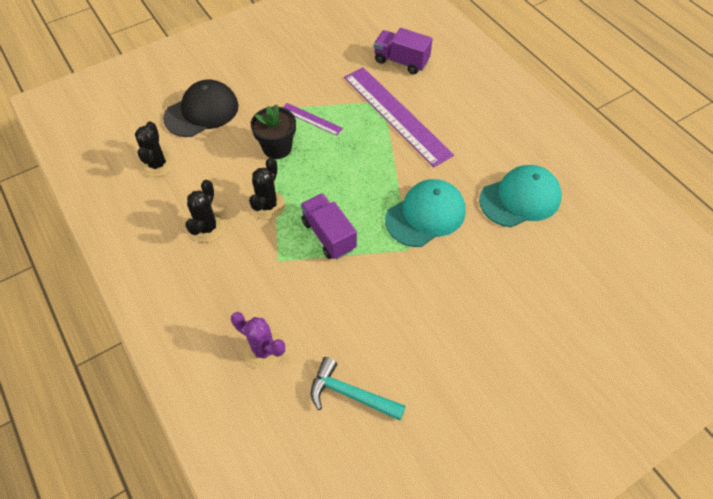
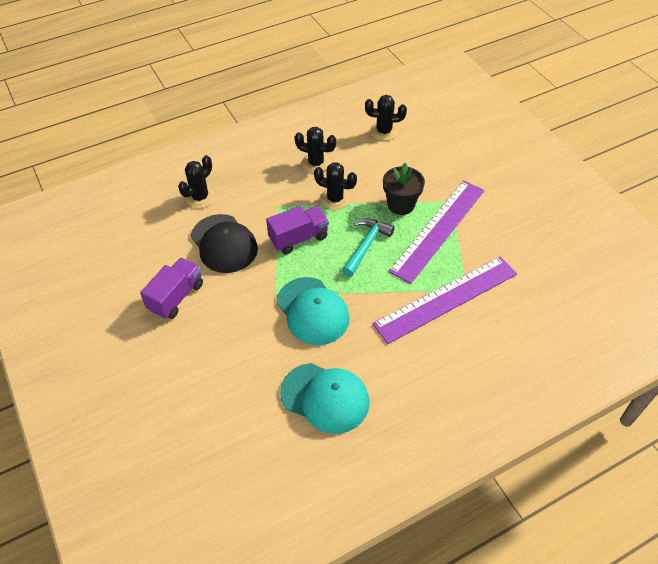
camera: 95 degrees right, 5 degrees down
(202, 112) = (445, 154): black cap -> black cap (224, 243)
(263, 350) = (200, 197): purple cactus -> black cactus
(311, 119) = (438, 230): purple ruler -> purple ruler, size x2.23
(350, 394) = (152, 246): turquoise hammer -> turquoise hammer (366, 245)
(401, 61) = (532, 310): purple truck -> purple truck (176, 297)
(520, 198) = (325, 397): turquoise cap -> turquoise cap turned 45 degrees counterclockwise

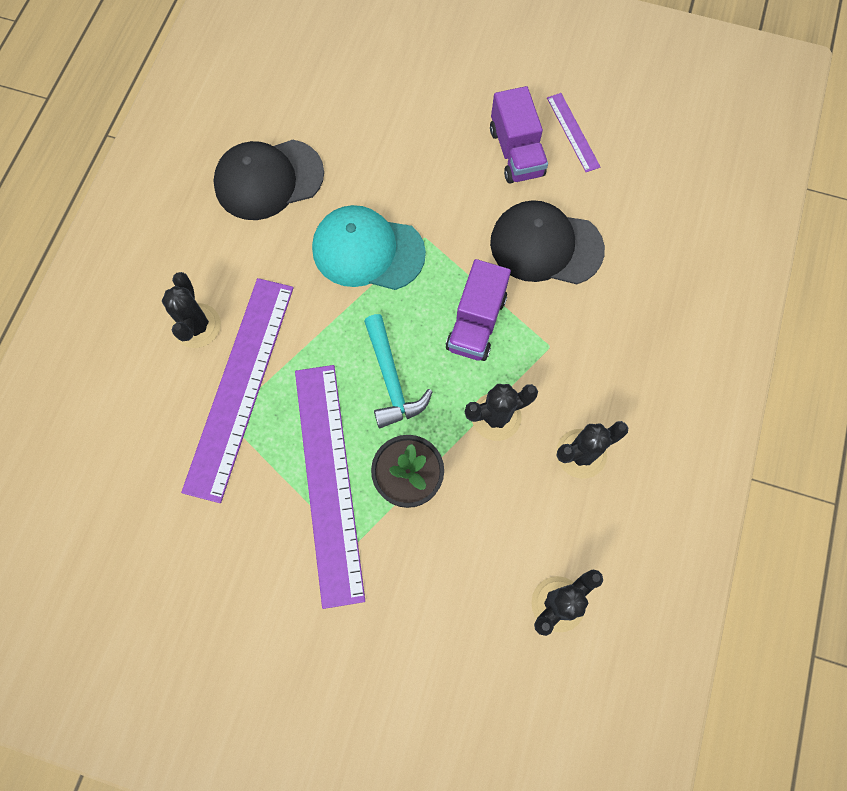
camera: 135 degrees right, 20 degrees up
(135, 283) = (573, 132): none -> purple ruler
(200, 197) = (646, 278): black cactus -> black cactus (197, 326)
(325, 397) = (268, 179): turquoise cap -> black cap

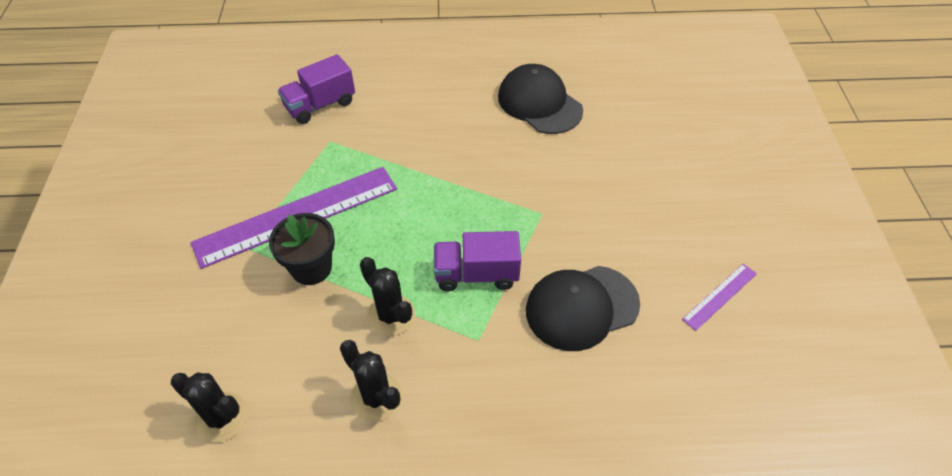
camera: 70 degrees right, 20 degrees down
(197, 326) = (398, 103): black cactus -> none
(239, 386) = (359, 140): purple ruler -> none
(368, 251) = (509, 180): turquoise cap -> none
(391, 380) = (398, 230): turquoise hammer -> none
(516, 152) = (667, 256): purple truck -> purple truck (320, 105)
(546, 246) = (581, 307): black cap -> black cap turned 105 degrees counterclockwise

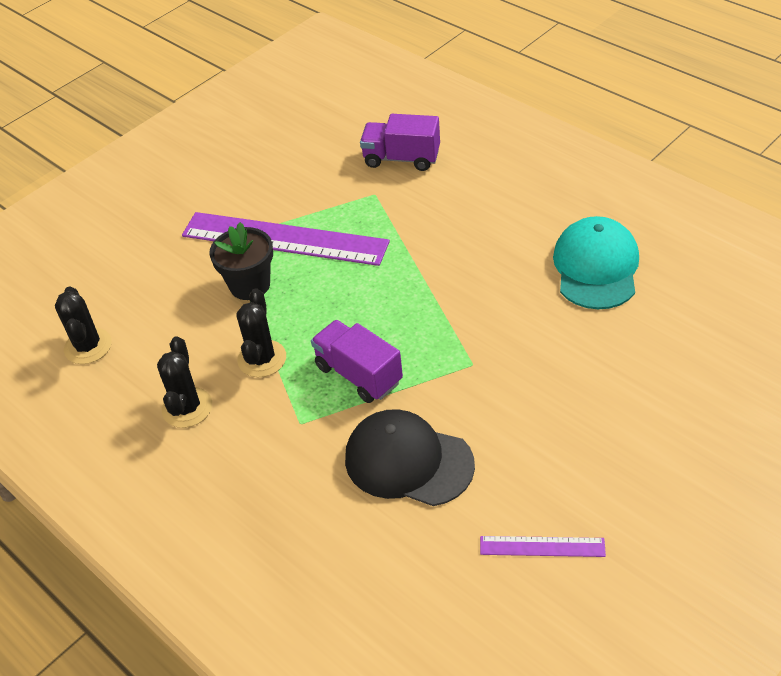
camera: 50 degrees right, 5 degrees down
(539, 103) = (596, 267): black cap -> turquoise cap

